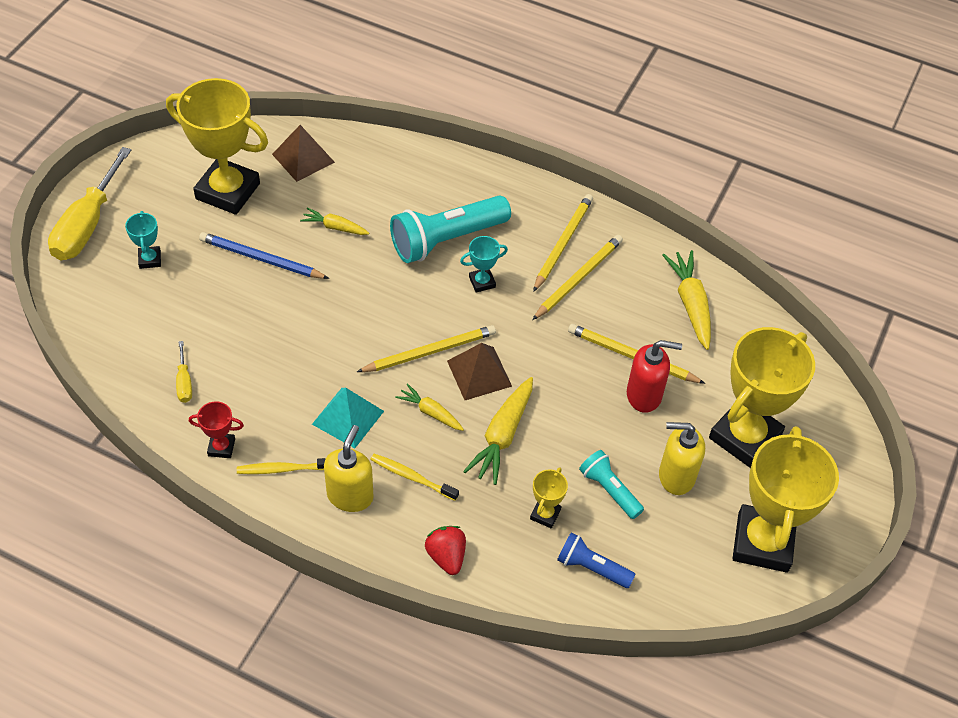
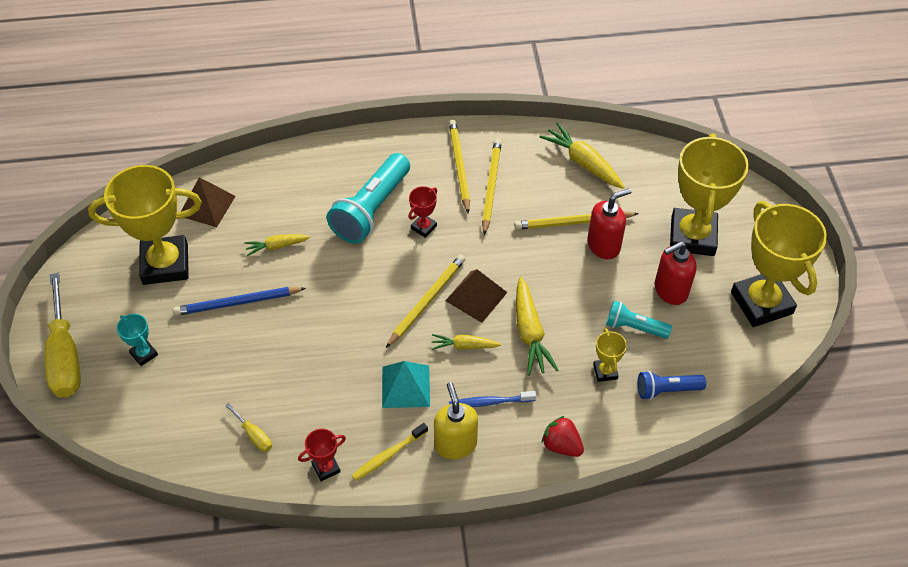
camera: 30 degrees left, 0 degrees up
(412, 477) = (489, 402): yellow toothbrush -> blue toothbrush
(482, 282) = (423, 227): turquoise trophy -> red trophy
(676, 476) = (670, 291): yellow soap dispenser -> red soap dispenser

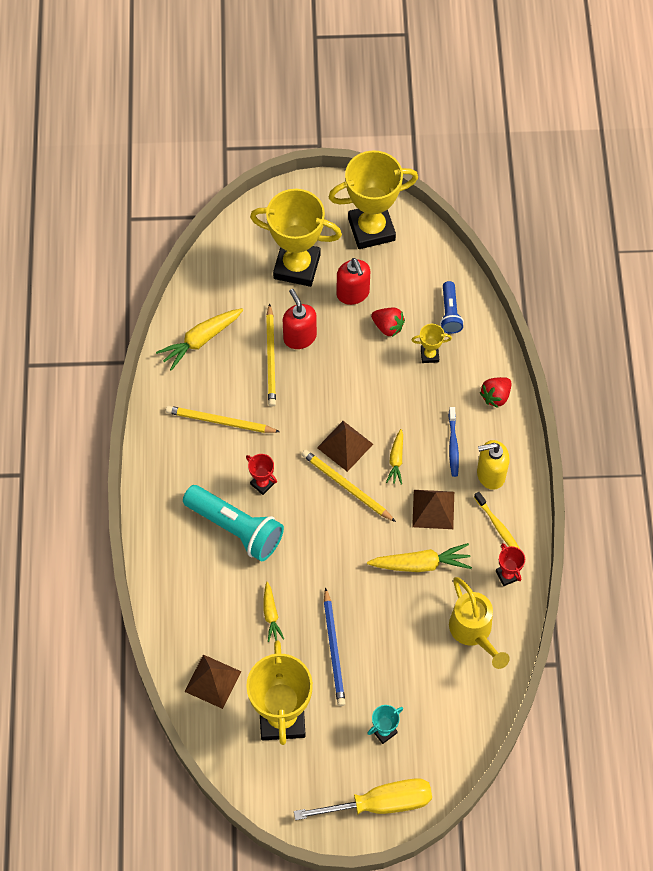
camera: 85 degrees left, 10 degrees up
(254, 435) = (473, 633): yellow screwdriver -> yellow watering can
(406, 386) = (433, 509): turquoise pyramid -> brown pyramid
(459, 166) = (191, 447): yellow pencil -> none
(529, 332) = (386, 407): yellow carrot -> yellow carrot (420, 564)
(634, 327) = (388, 327): turquoise flashlight -> red strawberry

